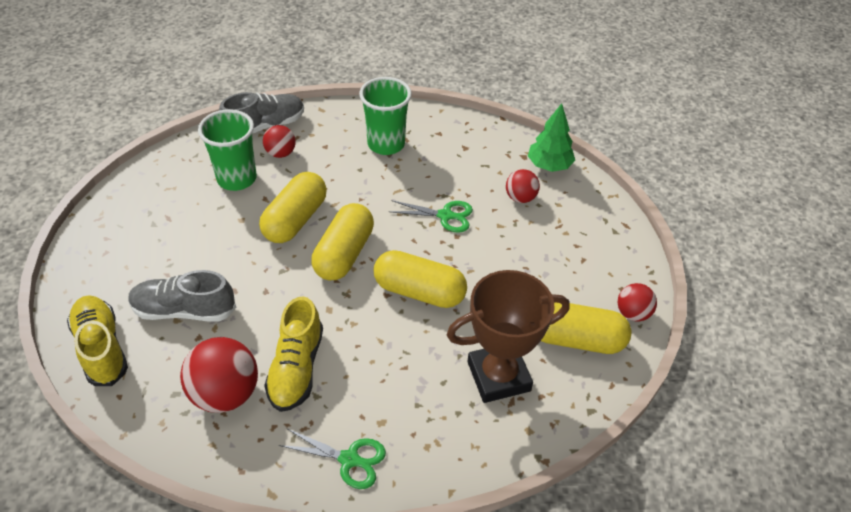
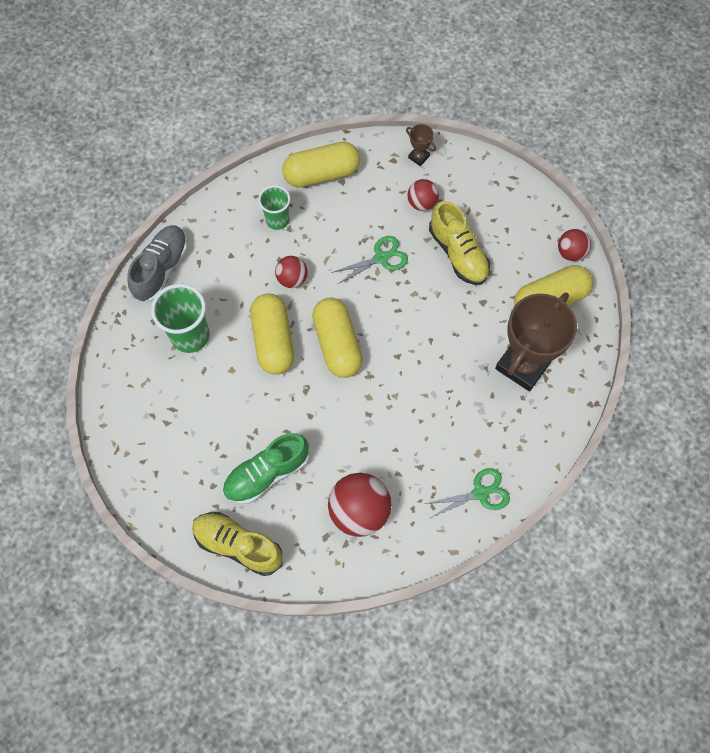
camera: 35 degrees left, 20 degrees up
(184, 310) = (267, 473): grey shoe -> green shoe
(280, 153) = (201, 287): red ball -> red ball (292, 279)
(296, 368) = (388, 457): yellow shoe -> yellow shoe (458, 253)
(386, 144) = (277, 220): green cup -> green cup, size x0.64
(419, 291) = (418, 337): yellow capsule -> yellow capsule (321, 174)
(549, 165) = (419, 157): green tree -> brown trophy

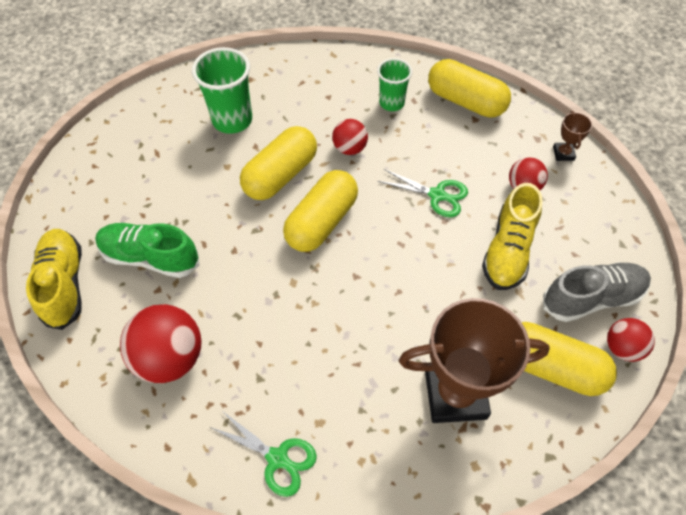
camera: 50 degrees right, 10 degrees down
(161, 269) = (272, 65): grey shoe -> grey shoe (591, 298)

